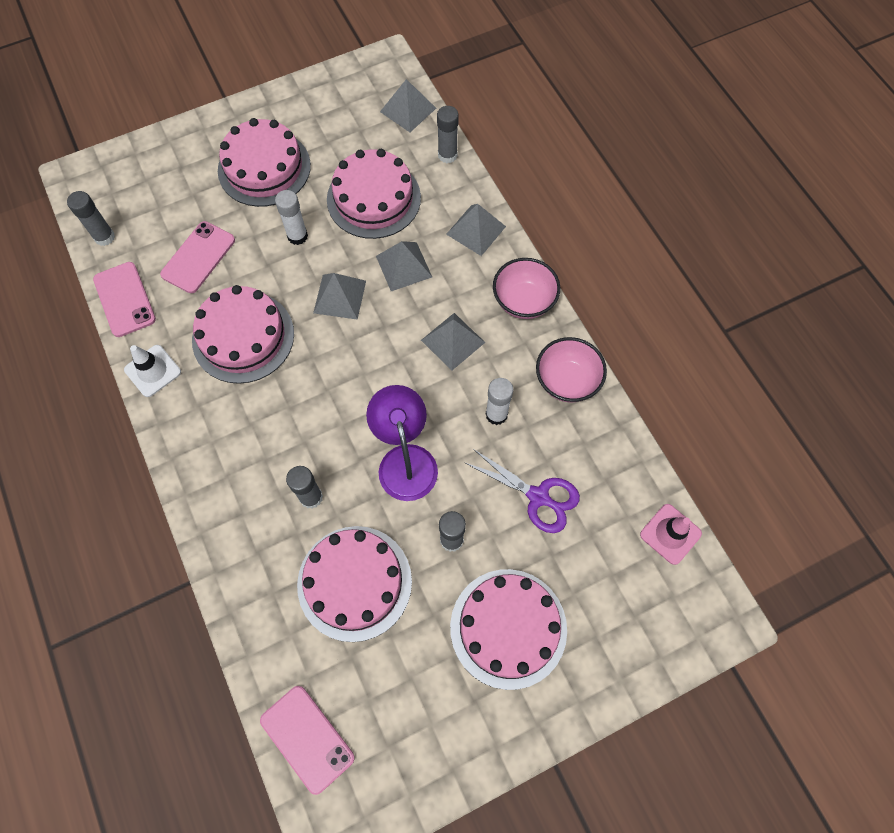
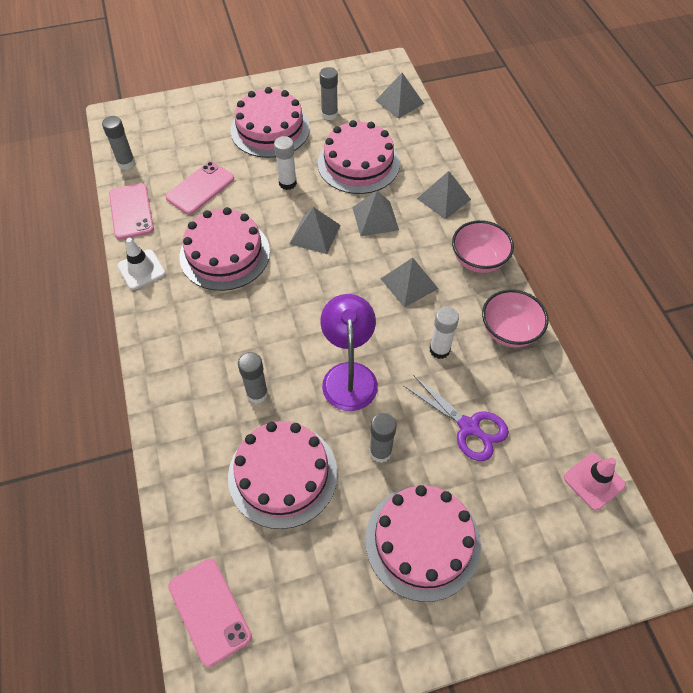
camera: 10 degrees right, 10 degrees down
(447, 155) = (428, 139): grey glue stick -> grey glue stick (329, 114)

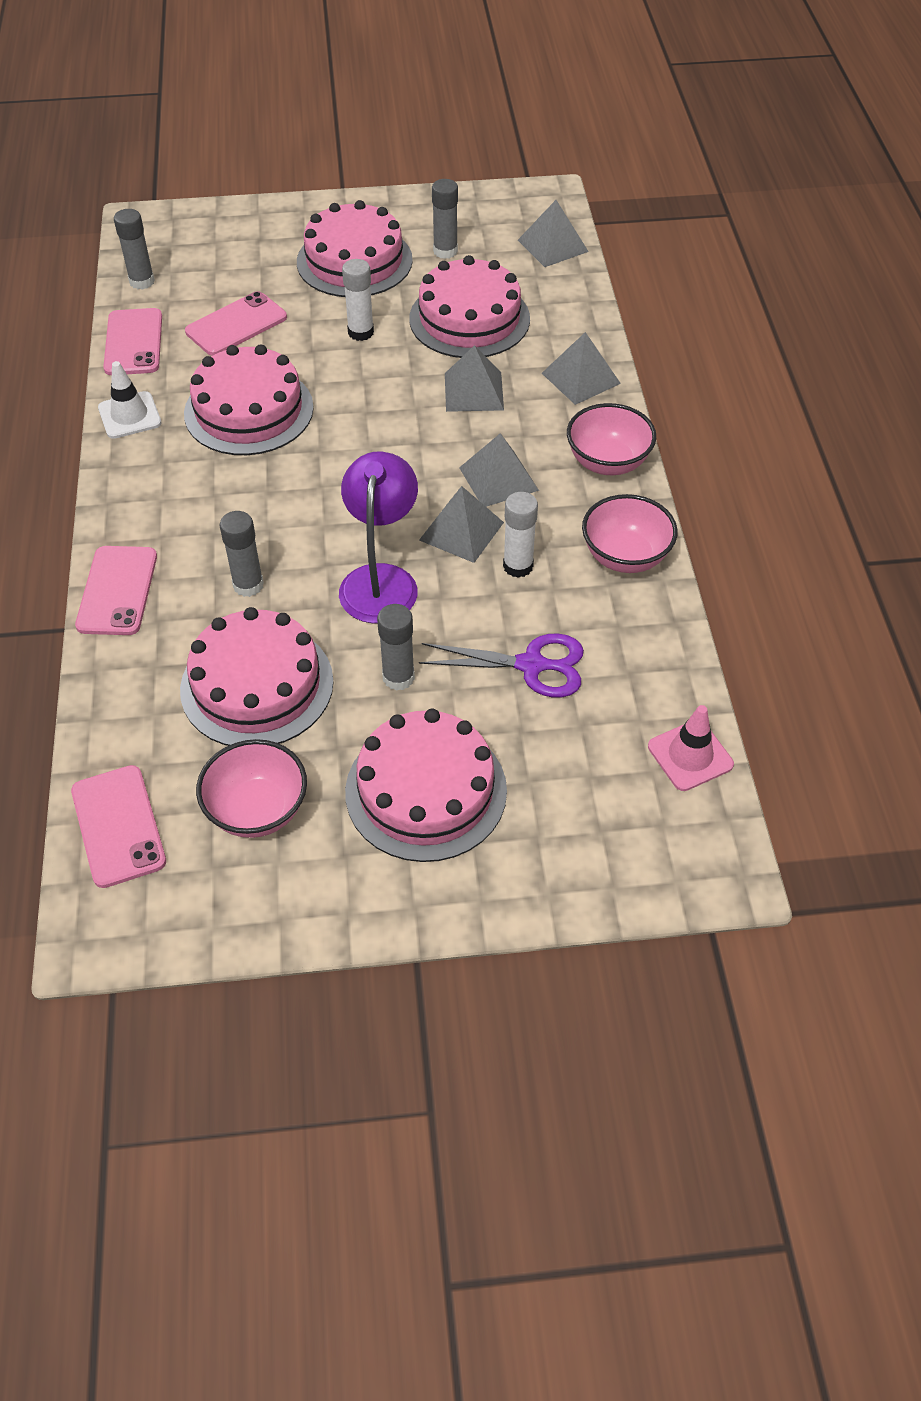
camera: 10 degrees right, 5 degrees down
(164, 413) = (117, 591): none -> pink phone
(307, 579) = (257, 810): none -> pink bowl
(315, 234) = (381, 401): grey pyramid -> grey pyramid (461, 531)
(469, 427) = (531, 665): purple scissors -> purple scissors turned 45 degrees counterclockwise

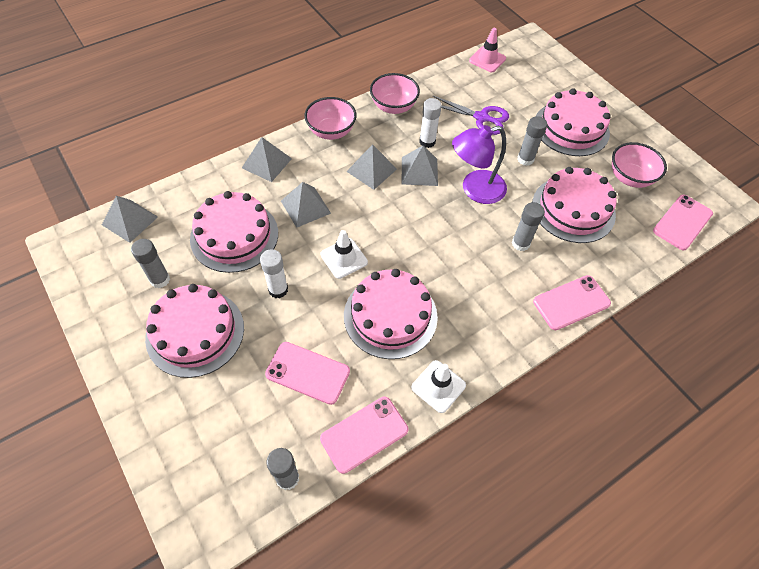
camera: 120 degrees left, 5 degrees up
(363, 399) = (344, 258): none -> white traffic cone
(531, 665) = (481, 118): purple scissors -> purple scissors turned 135 degrees clockwise

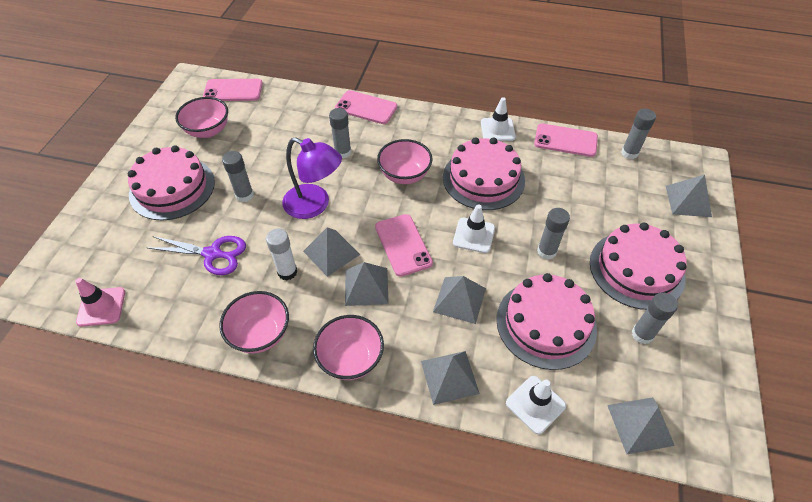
camera: 130 degrees left, 5 degrees down
(188, 458) = (688, 201): none -> grey pyramid
(203, 186) = (535, 404): none -> white traffic cone
(278, 290) = (546, 251): white glue stick -> grey glue stick
(307, 373) = (572, 189): pink phone -> pink phone (403, 245)
(451, 264) = (404, 175): none -> pink bowl
(481, 118) = (213, 254): purple scissors -> purple scissors turned 120 degrees clockwise
(573, 209) = (276, 143): pink cake -> none

